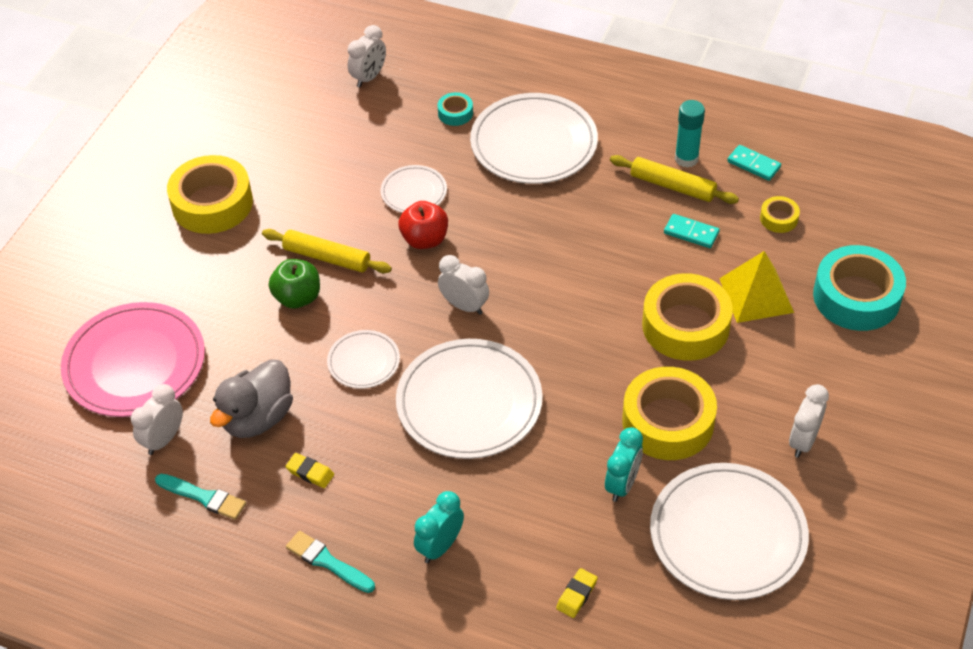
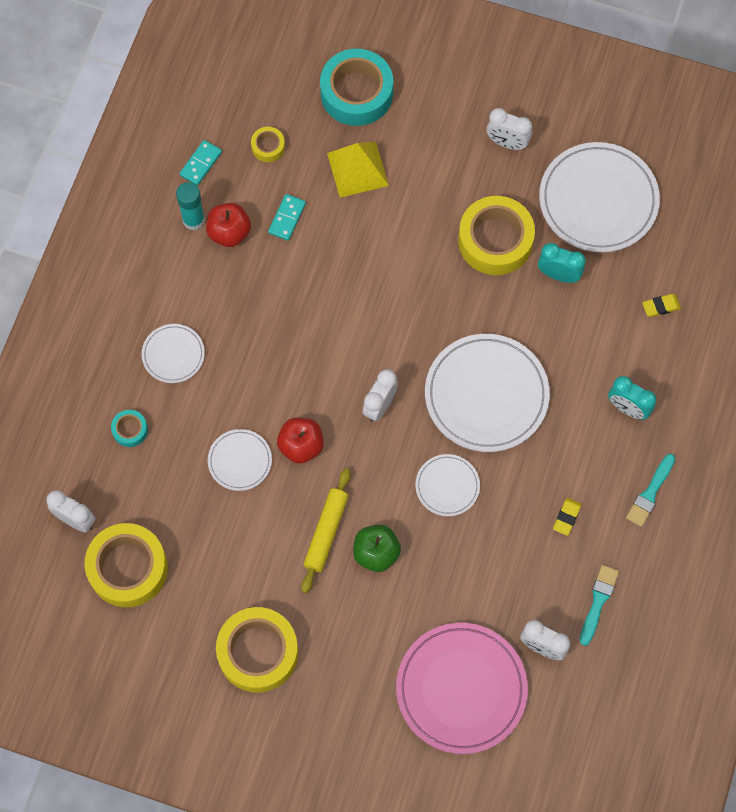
camera: 95 degrees left, 20 degrees up
(257, 418) = (514, 569): grey duck -> none
(534, 143) = (173, 354): white plate -> white plate, size x0.51
(576, 595) = (661, 306): yellow eraser -> yellow eraser turned 45 degrees counterclockwise
(672, 186) = (229, 232): yellow rolling pin -> red apple
(685, 326) = (394, 225): yellow tape -> yellow tape (128, 568)

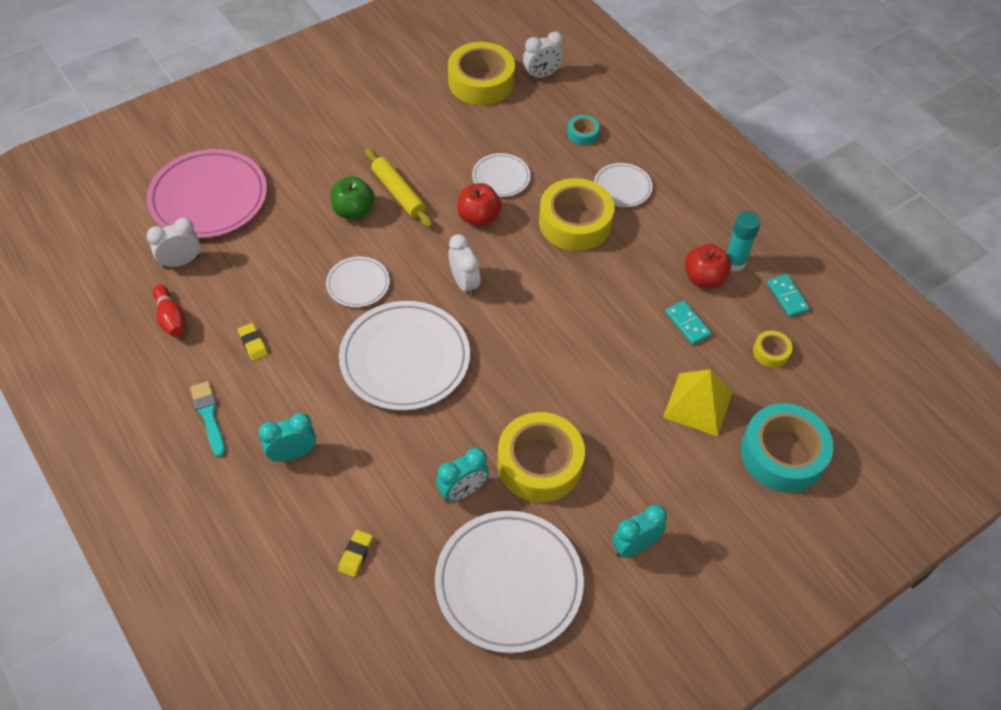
camera: 125 degrees right, 15 degrees down
(258, 652) = (355, 111): yellow tape -> yellow tape (575, 222)
(507, 143) = (634, 546): white clock -> turquoise clock
(598, 601) = (171, 318): turquoise brush -> red bowling pin

